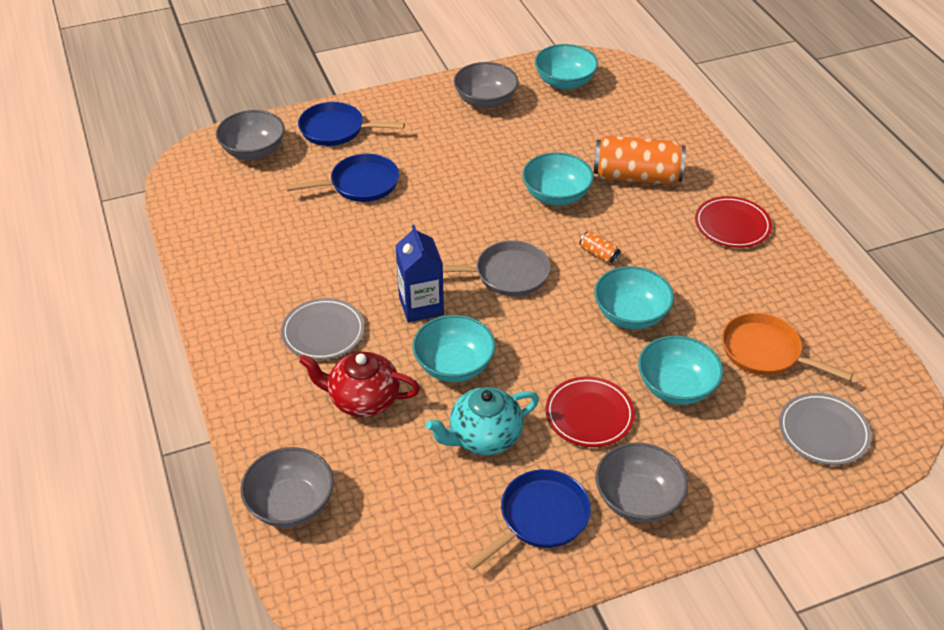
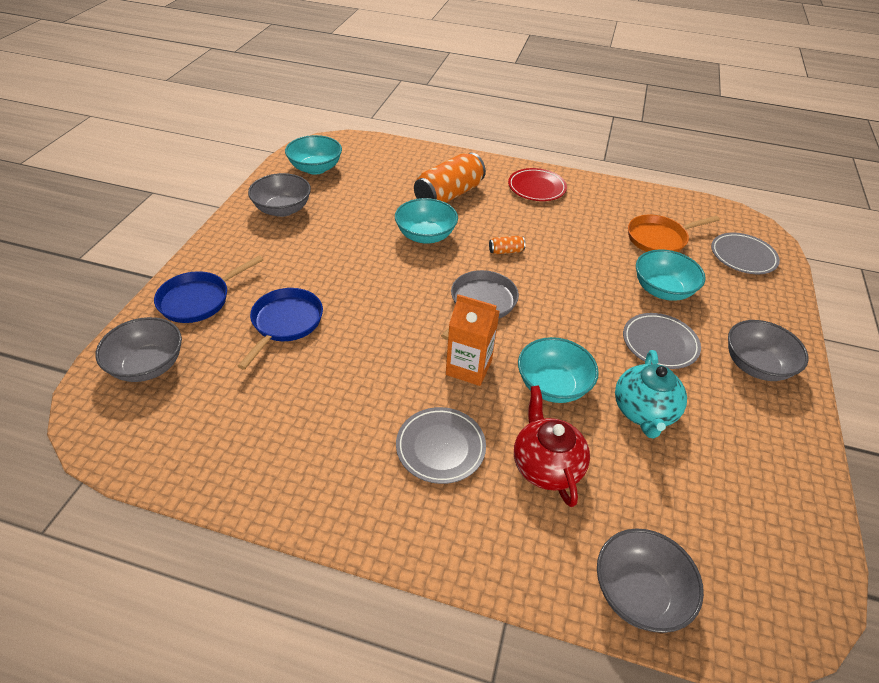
camera: 55 degrees left, 0 degrees up
(362, 400) = (546, 465): red teapot -> red teapot turned 120 degrees clockwise
(421, 306) = (469, 367): blue carton -> orange carton
(539, 518) = (747, 427): blue pan -> none
(589, 415) = (659, 343): red plate -> grey plate
(631, 314) = (578, 271): turquoise bowl -> none

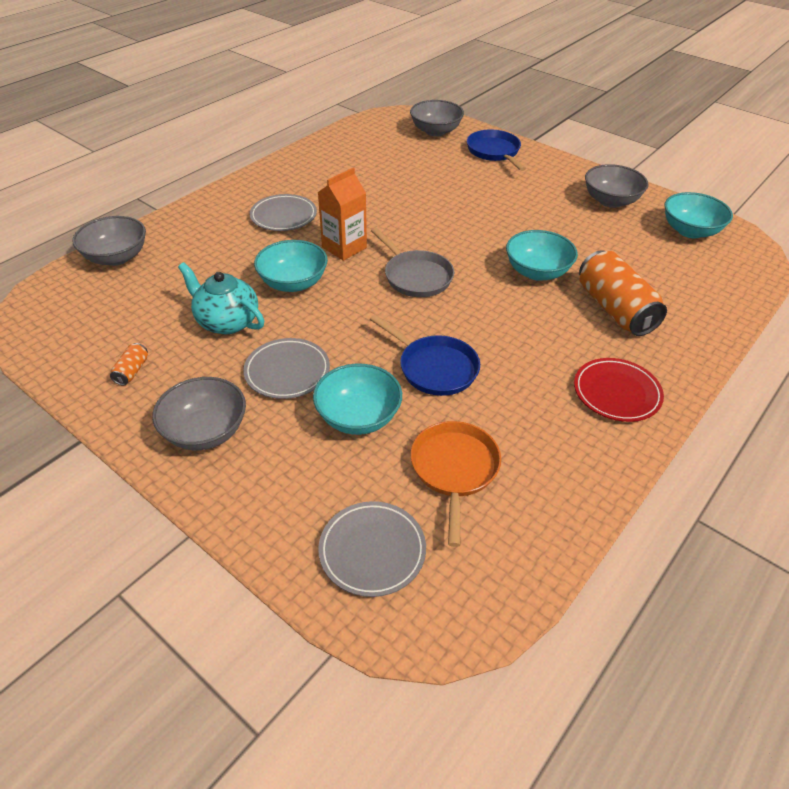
camera: 115 degrees right, 0 degrees up
(285, 323) = (447, 180): blue pan -> blue pan (434, 368)
(506, 251) = (487, 318): orange can -> orange can (132, 371)
(546, 465) = (230, 254): red teapot -> none

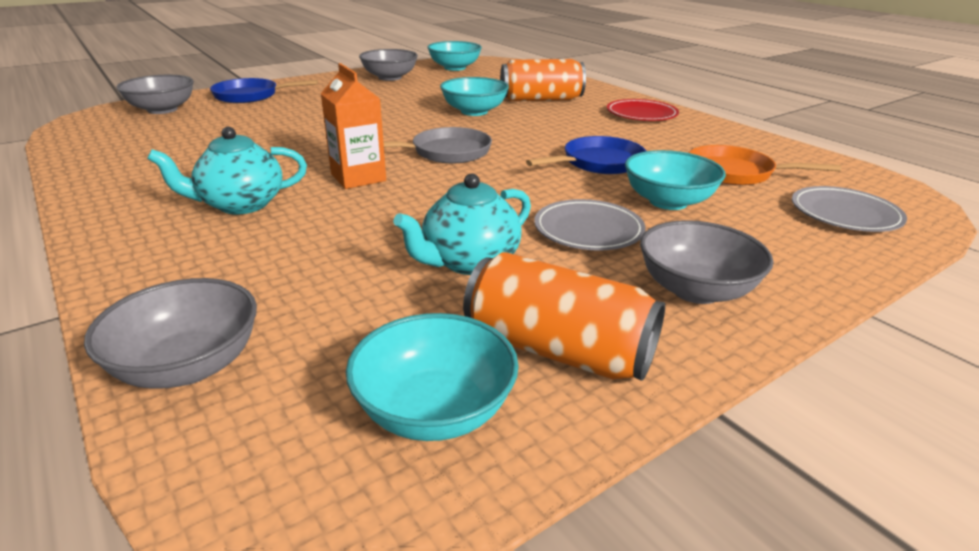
camera: 75 degrees left, 15 degrees down
(132, 371) = (558, 350): orange can -> orange can, size x2.36
(283, 216) = (240, 205): grey plate -> turquoise teapot
(293, 283) = (410, 212): turquoise bowl -> turquoise bowl (435, 410)

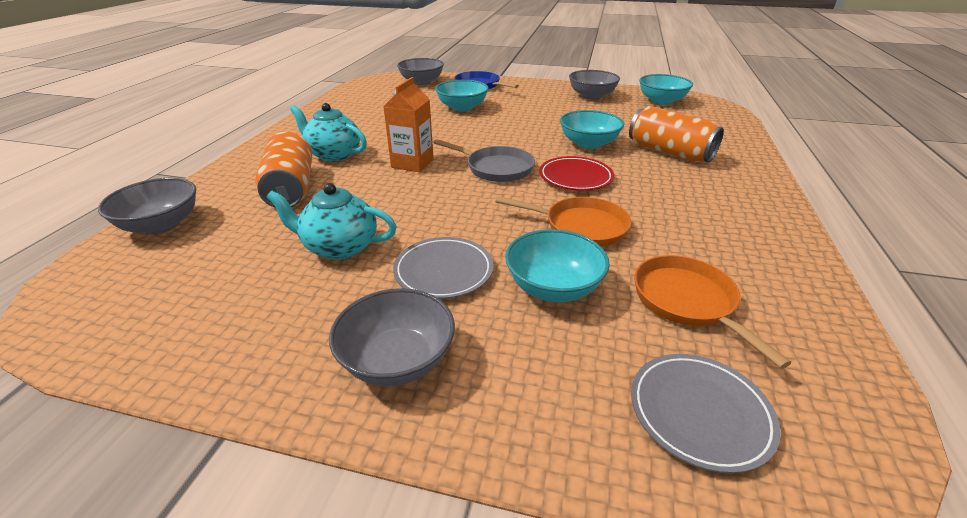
camera: 50 degrees right, 5 degrees up
(435, 410) = (157, 311): turquoise bowl -> turquoise bowl (462, 108)
(558, 350) = (252, 327): orange can -> orange can (291, 188)
(598, 163) = (580, 227): blue pan -> orange pan
(641, 114) = (737, 202): red plate -> red plate (575, 177)

